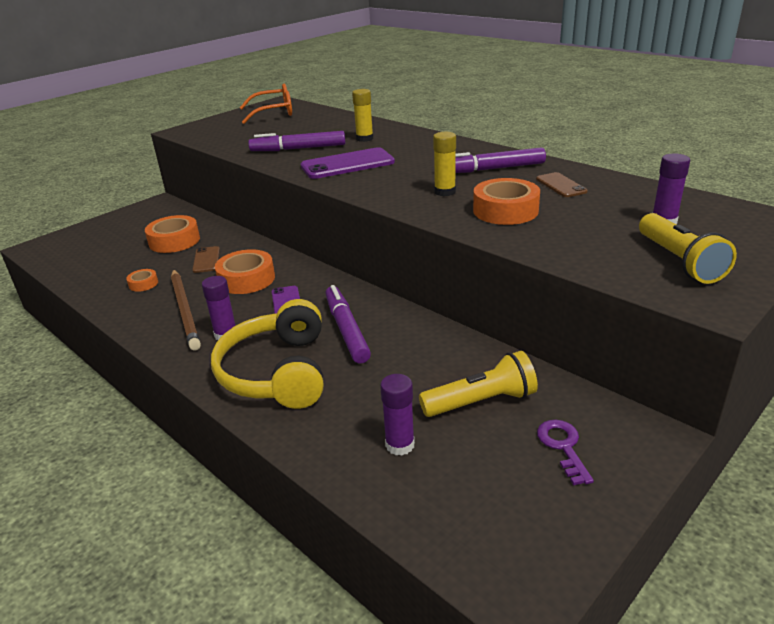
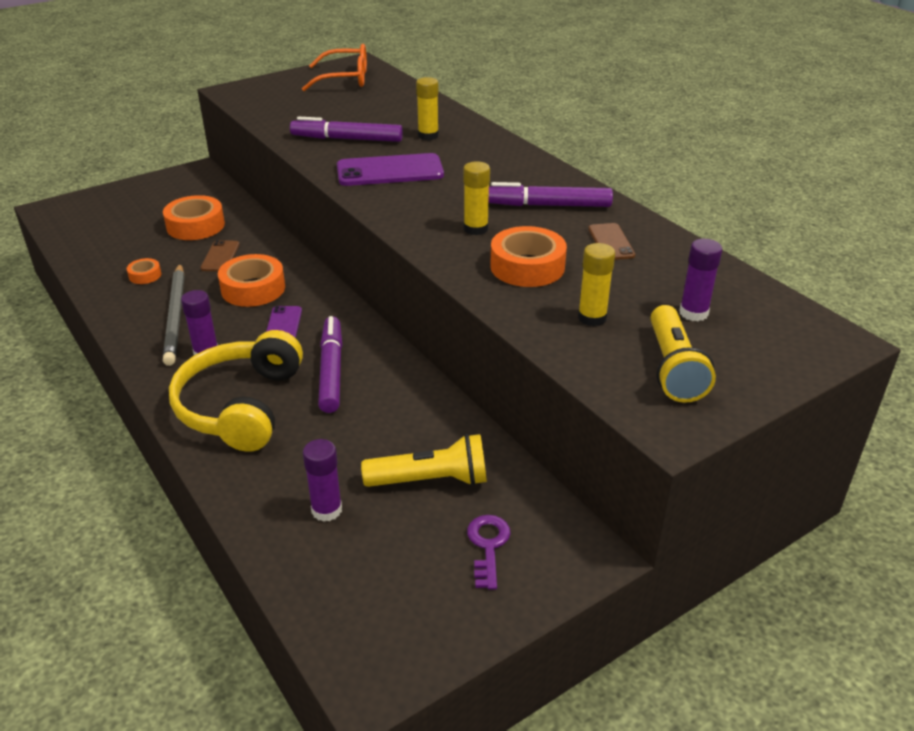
camera: 10 degrees right, 5 degrees up
(185, 310) = (176, 316): brown pencil -> grey pencil
(585, 237) = (592, 318): none -> yellow glue stick

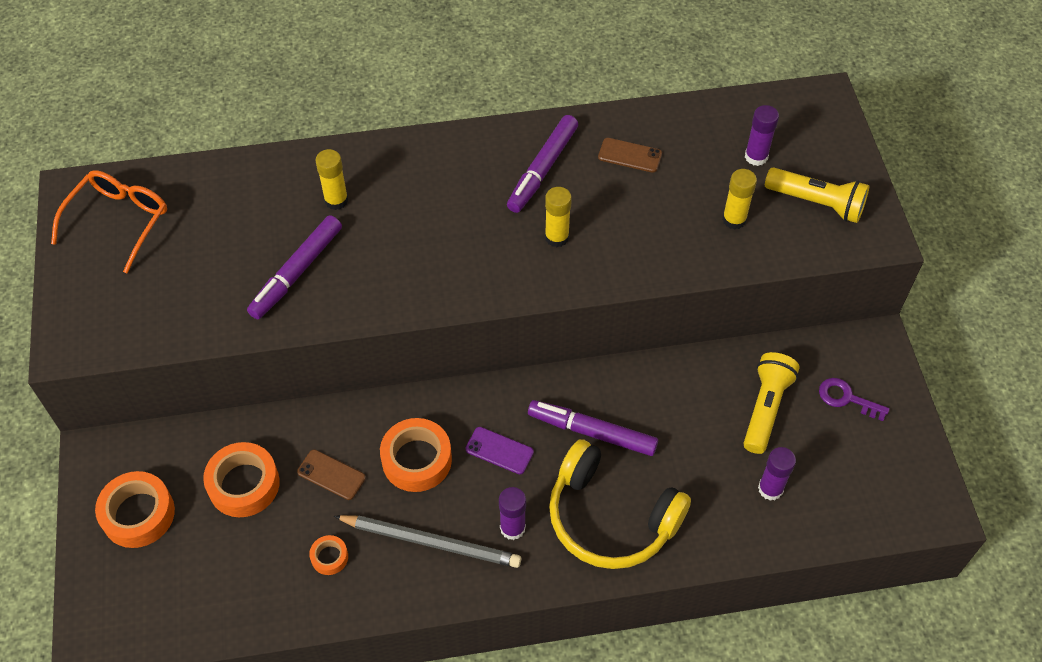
camera: 65 degrees left, 20 degrees up
(390, 171) = (400, 261): purple phone -> none
(527, 266) = (639, 227): orange tape -> orange tape (138, 514)

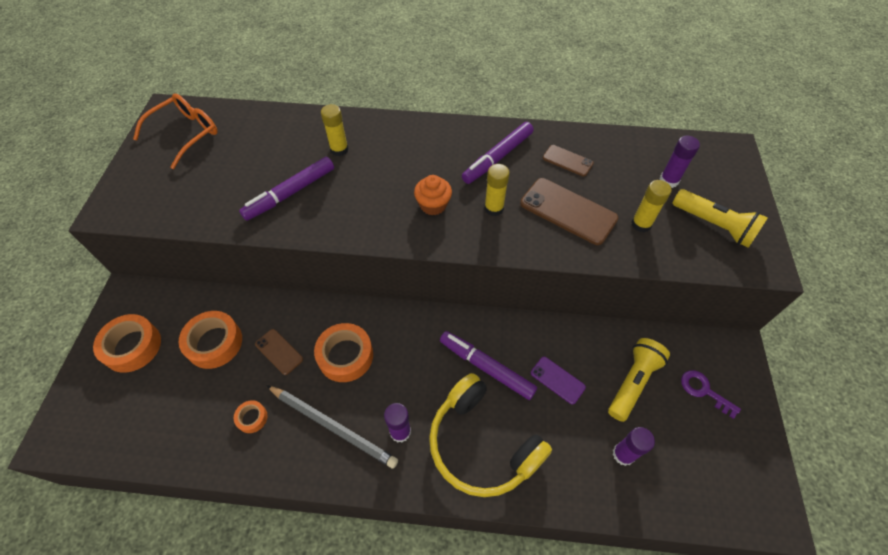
camera: 15 degrees right, 0 degrees up
(482, 249) = (433, 205): none -> orange cupcake
(499, 450) = (410, 364): purple phone -> purple phone (557, 380)
(646, 221) = (568, 211): none -> brown phone

